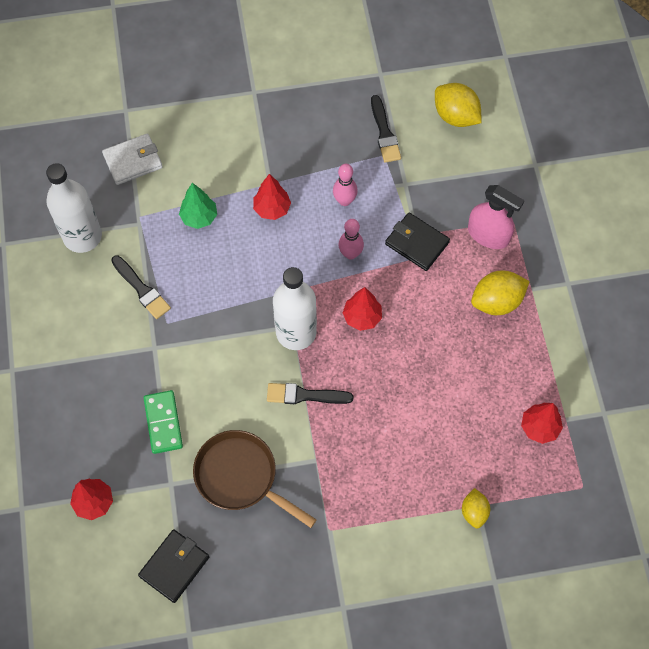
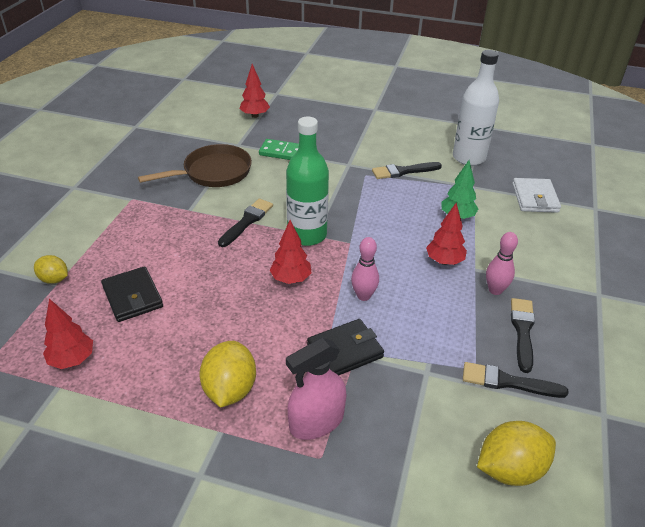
camera: 115 degrees right, 25 degrees down
(174, 566) = (182, 132): black wallet -> black wallet (132, 297)
(296, 332) = (307, 235): white bottle -> green bottle
(327, 134) = (522, 331): none -> black brush
(344, 200) = (429, 314): pink bowling pin -> pink bowling pin (495, 290)

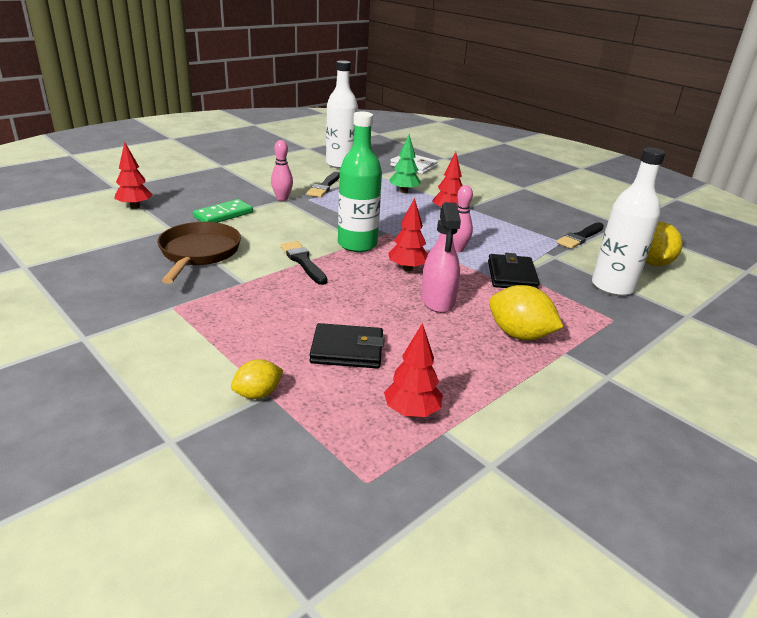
camera: 60 degrees left, 10 degrees down
(316, 421) = (577, 310): pink spray bottle -> pink spray bottle (437, 300)
(400, 441) = (612, 286): none -> white bottle
(495, 290) = (493, 209): pink bowling pin -> pink bowling pin (282, 198)
(522, 331) = (538, 217): black brush -> none

